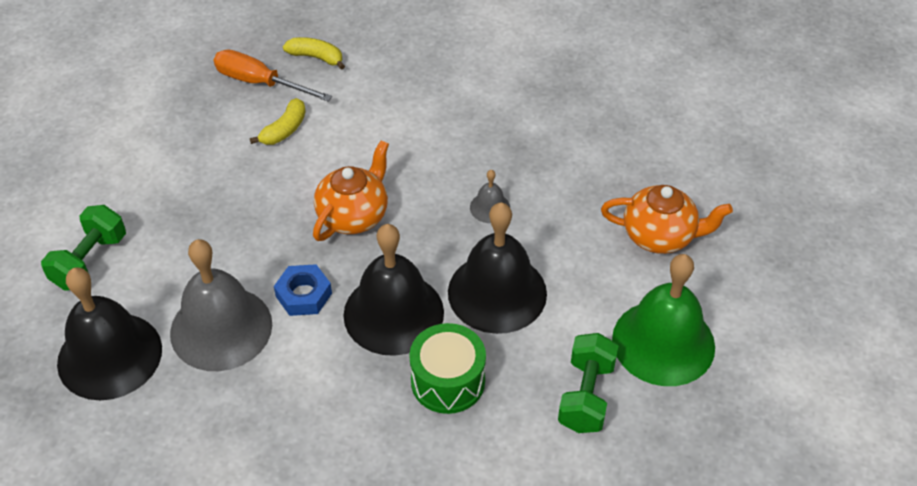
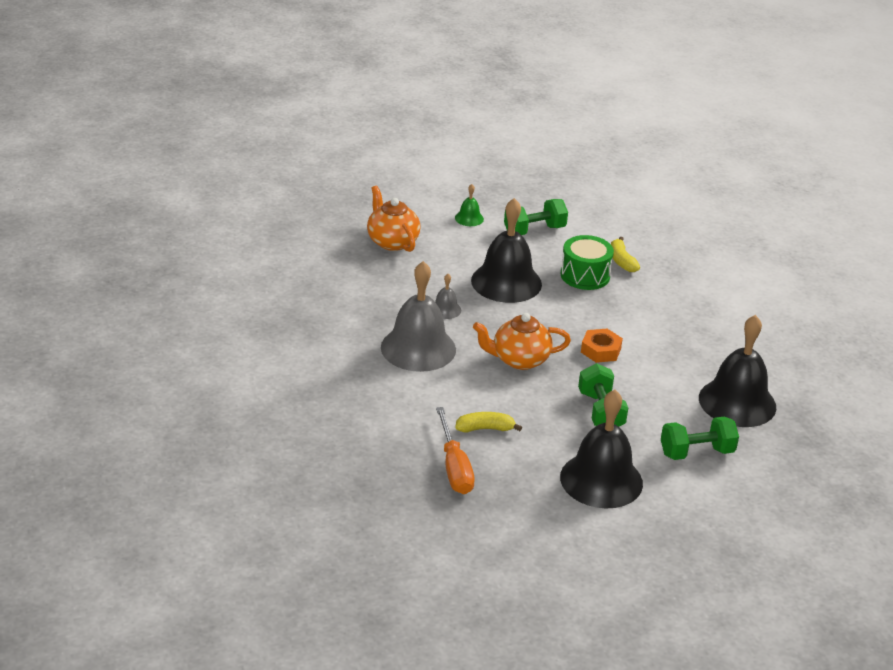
camera: 130 degrees left, 15 degrees down
(219, 228) = (600, 411): none -> green dumbbell
(221, 328) = (663, 370): grey bell -> grey bell (418, 348)
(304, 295) = (600, 350): blue nut -> orange nut
(316, 57) = (394, 452): yellow banana -> yellow banana (621, 261)
(393, 313) = (568, 312): black bell -> black bell (601, 480)
(663, 342) = (469, 218): green bell -> green bell, size x0.43

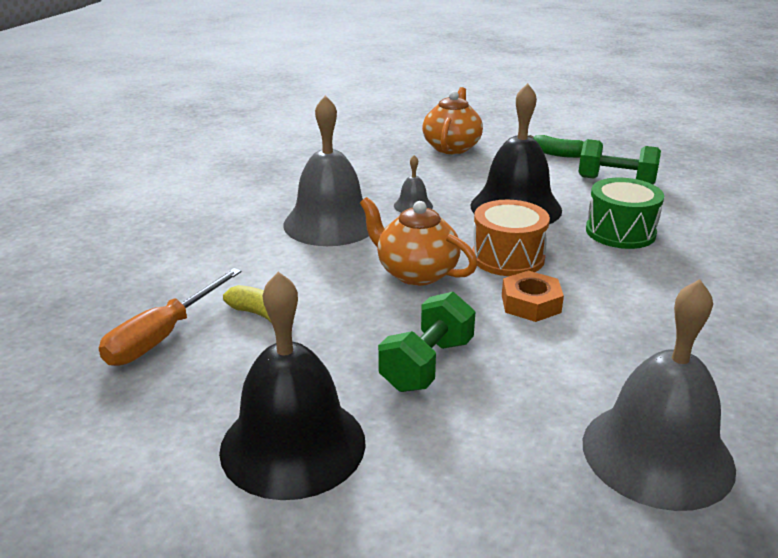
camera: 45 degrees right, 5 degrees down
(469, 218) = (557, 154): green bell -> green banana
(551, 324) = (508, 257): none -> orange drum
(621, 261) = (690, 235): yellow banana -> none
(696, 452) = (487, 489): green dumbbell -> none
(737, 402) = (657, 454): black bell -> grey bell

